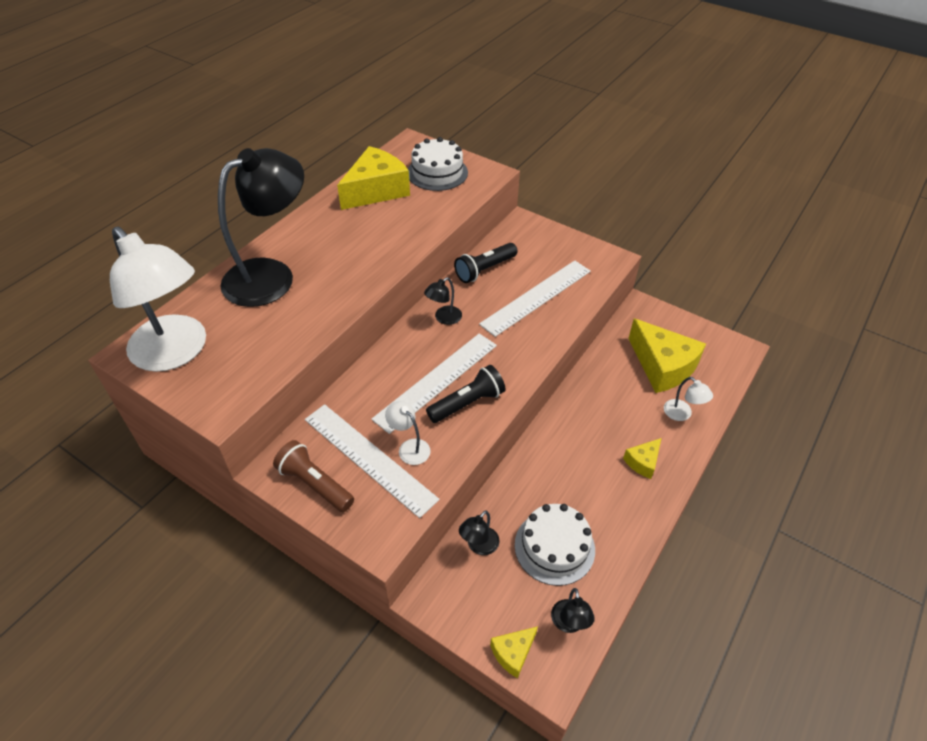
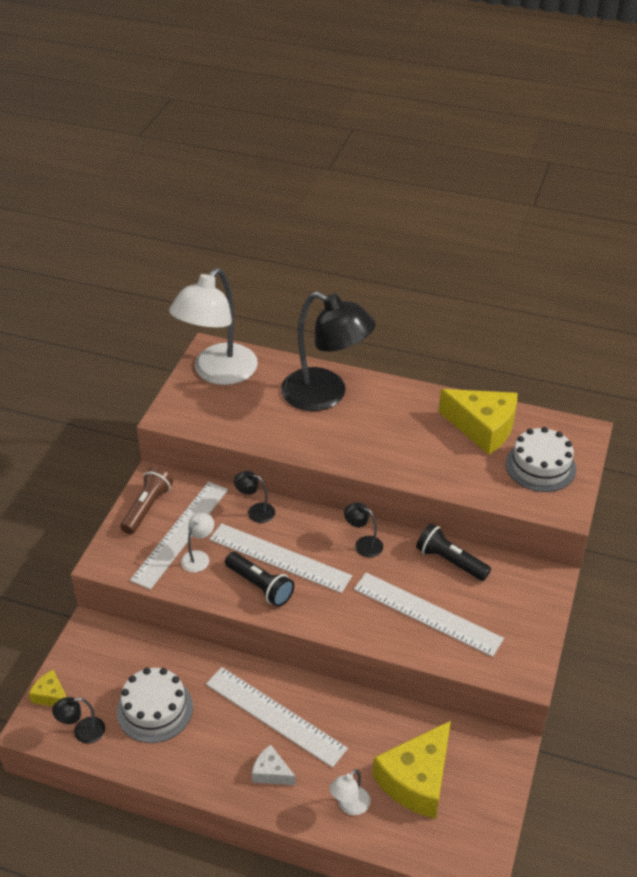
camera: 75 degrees right, 5 degrees down
(479, 546) = (144, 652): black lamp -> black lamp (255, 511)
(583, 447) = (275, 716): none -> white ruler
(643, 462) = (271, 772): yellow cheese -> white cheese

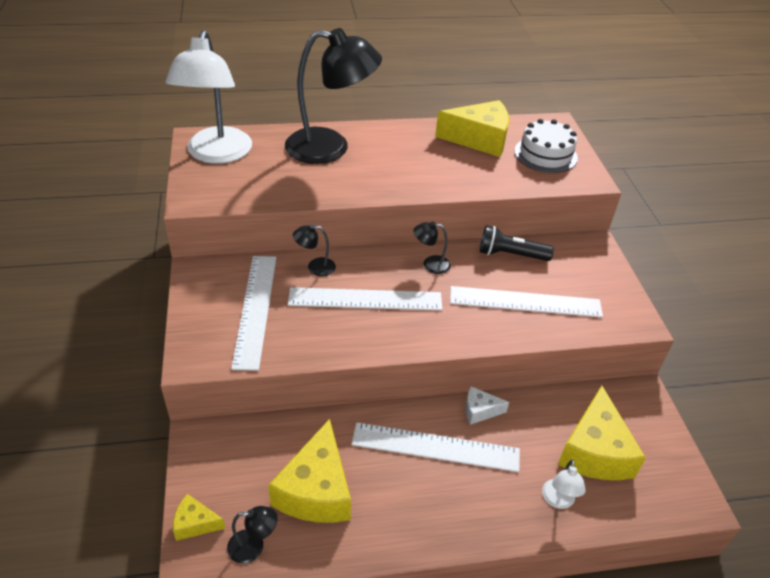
camera: 30 degrees left, 0 degrees up
(82, 732) = (253, 546): black lamp -> black lamp turned 135 degrees counterclockwise
(147, 508) = (205, 297): brown flashlight -> none
(155, 709) = (316, 490): white cake -> yellow cheese
(198, 557) = (288, 324): white lamp -> none
(260, 586) = (365, 329): black flashlight -> none
(271, 772) = (469, 502): white cheese -> white cheese (480, 410)

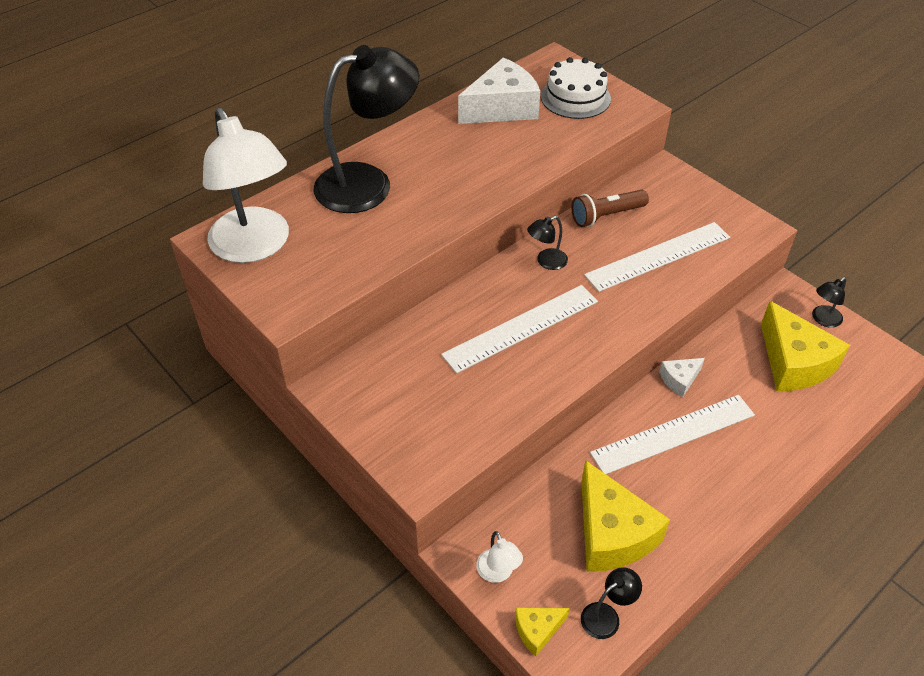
camera: 30 degrees left, 5 degrees up
(256, 309) = (429, 394): white ruler -> none
(315, 267) = (444, 320): black lamp -> black lamp (823, 320)
(479, 139) = (502, 108): yellow cheese -> white cheese
(511, 255) = (606, 216): black flashlight -> brown flashlight
(558, 500) = (801, 421): white lamp -> white lamp (498, 573)

